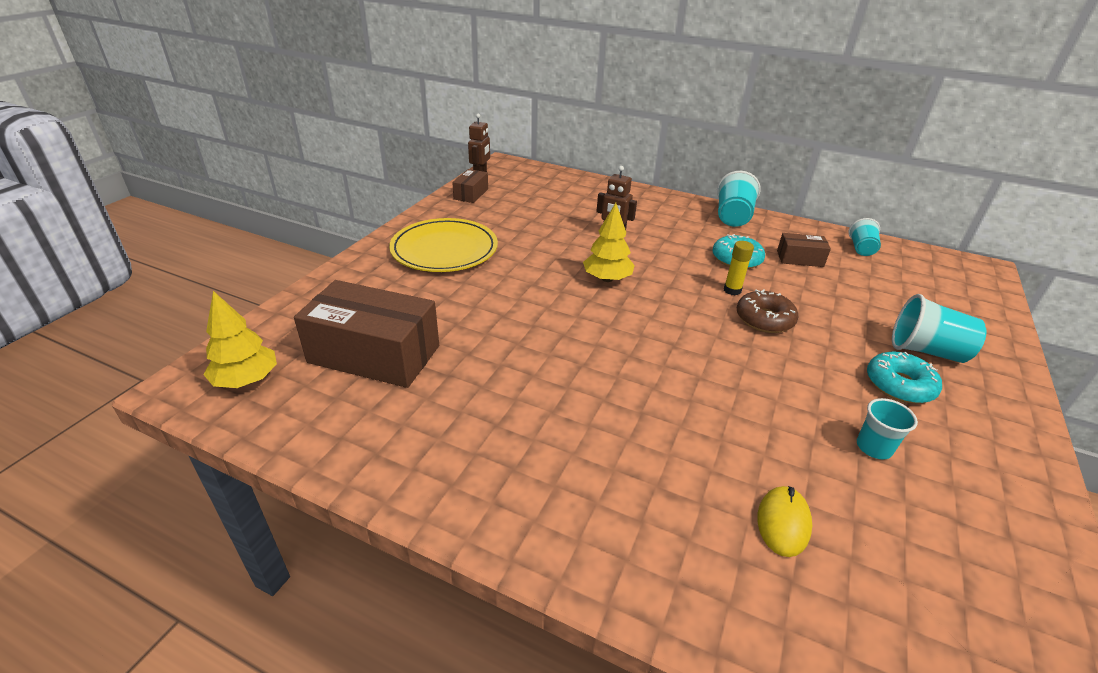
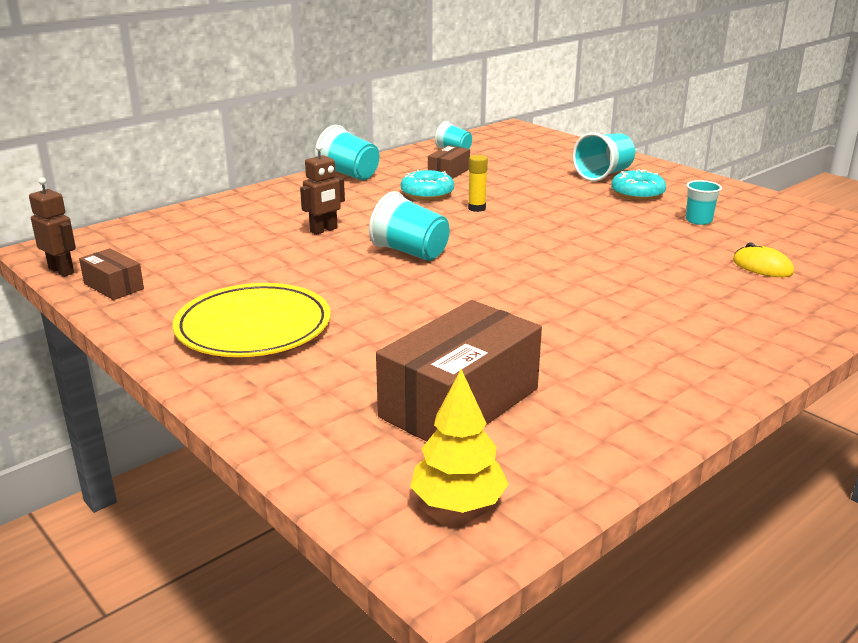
camera: 65 degrees left, 10 degrees down
(607, 279) = (410, 252): yellow tree -> turquoise cup
(764, 319) = (529, 209): brown donut -> none

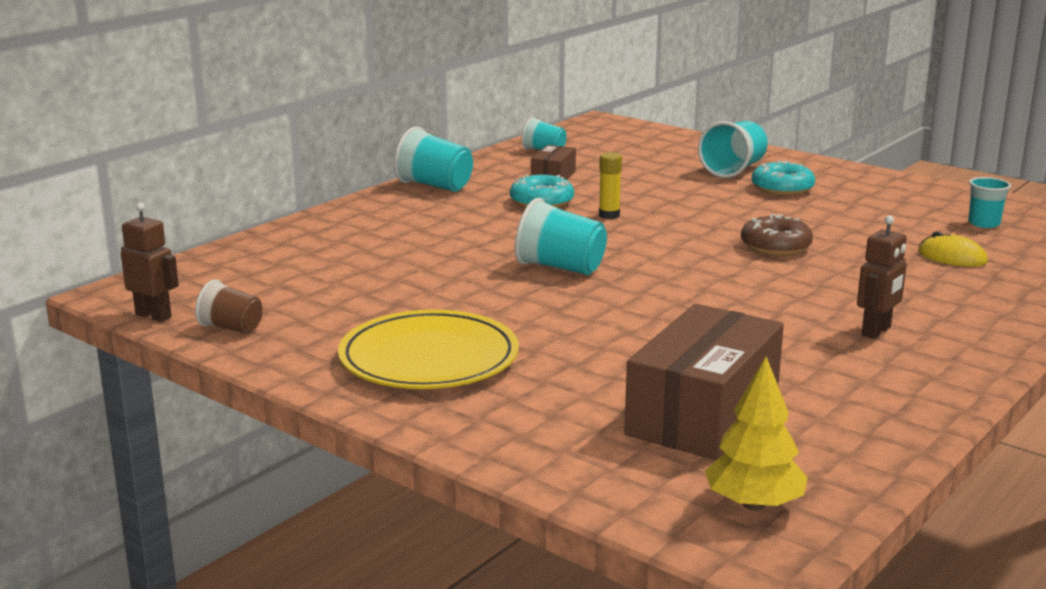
camera: 10 degrees left, 5 degrees down
(114, 286) = (231, 328): brown box -> brown cup
(324, 230) = (444, 250): brown robot -> brown robot (876, 331)
(606, 246) = (775, 246): none -> brown donut
(698, 220) = (863, 213): turquoise cup -> turquoise cup (984, 223)

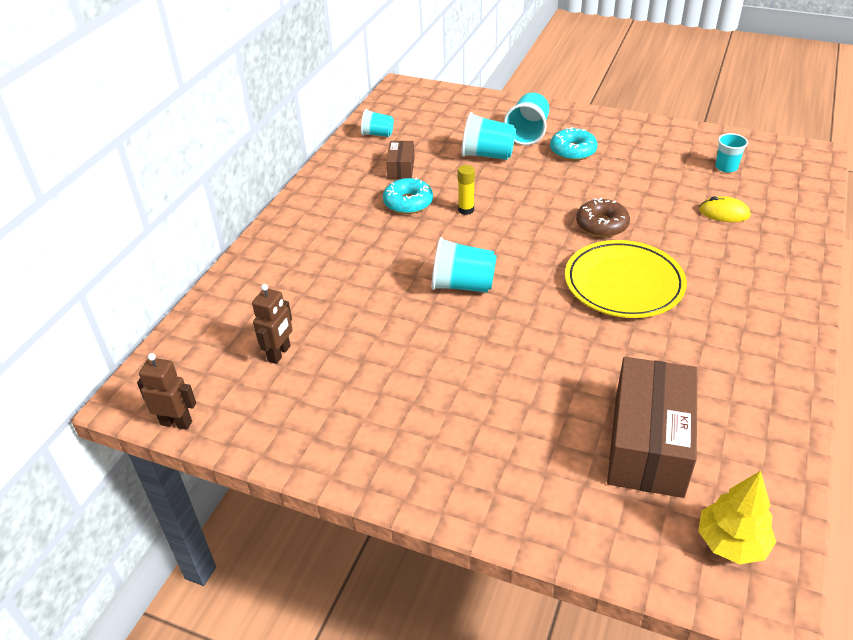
camera: 15 degrees left, 20 degrees up
(231, 328) = (249, 424): brown cup -> none
(429, 358) = (421, 425): yellow plate -> yellow plate (623, 283)
(435, 186) = (316, 197): turquoise cup -> turquoise cup (487, 155)
(876, 331) = (716, 314): brown robot -> brown robot (279, 353)

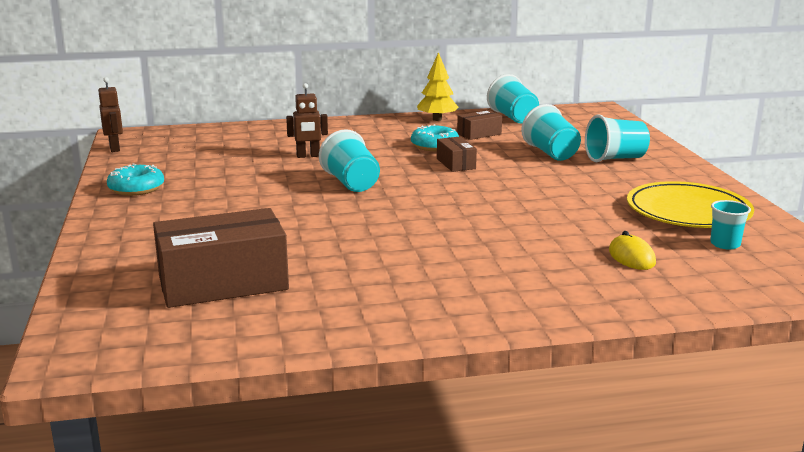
camera: 55 degrees right, 20 degrees down
(279, 353) = (206, 154): brown robot -> brown robot (308, 156)
(377, 134) = (513, 118): turquoise cup -> turquoise cup, size x1.60
(466, 210) = (456, 164): yellow glue stick -> brown box
(573, 151) = (619, 179): turquoise donut -> turquoise donut (136, 188)
(601, 225) = (516, 211): brown donut -> none
(623, 283) = (437, 235): yellow plate -> yellow plate (688, 211)
(731, 543) = (126, 336): yellow tree -> yellow tree (437, 119)

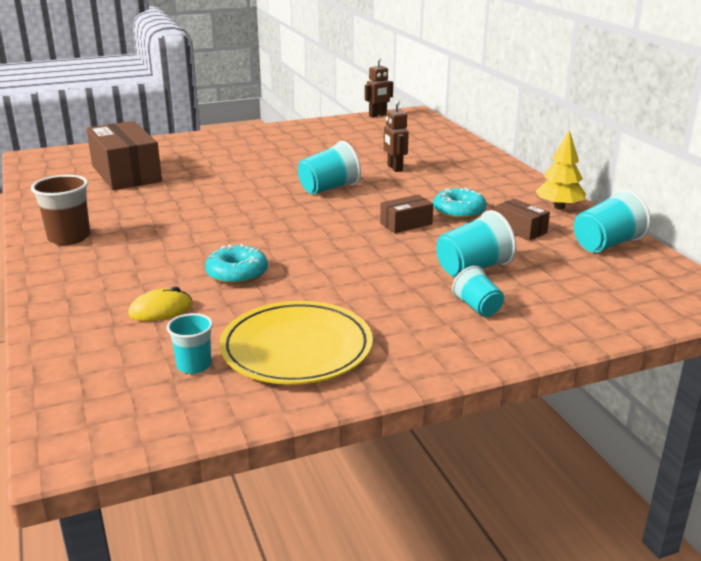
camera: 80 degrees right, 5 degrees up
(136, 188) = (293, 132): turquoise donut -> turquoise donut (237, 274)
(446, 309) = (69, 237): none -> brown cup
(615, 158) = (477, 307): turquoise cup -> turquoise cup, size x0.63

